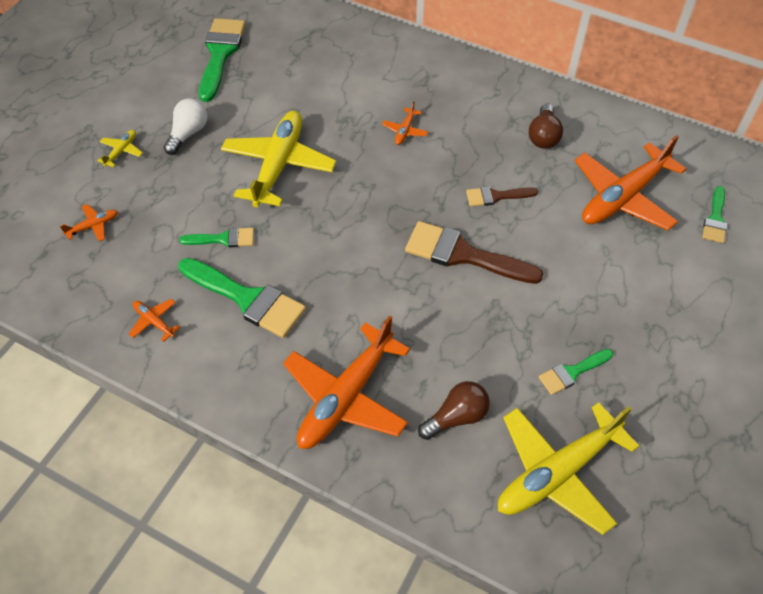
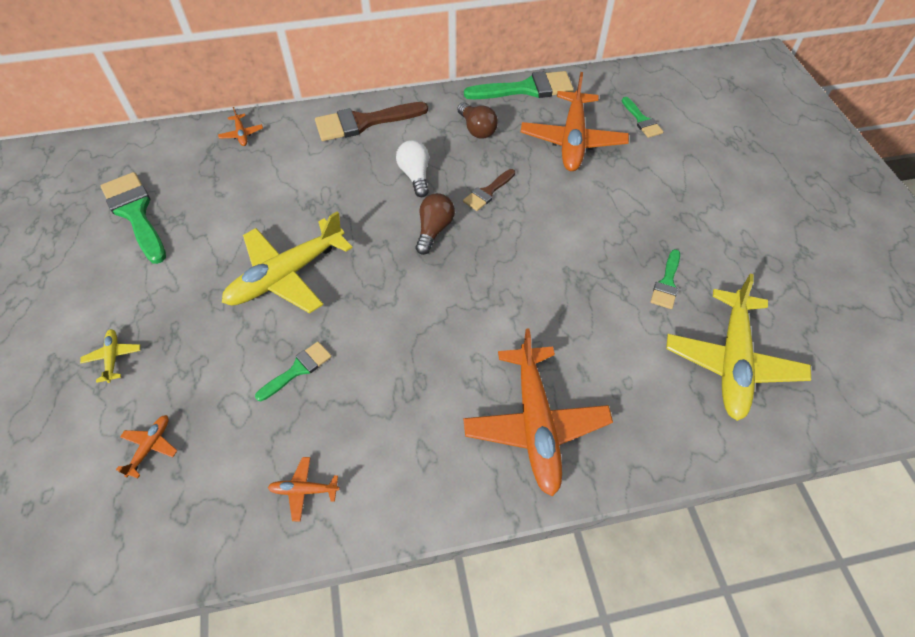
camera: 40 degrees left, 0 degrees up
(188, 133) = (170, 300): white light bulb -> white light bulb (415, 175)
(247, 299) = (372, 405): green brush -> green brush (526, 89)
(278, 165) = (287, 275): yellow plane -> yellow plane turned 105 degrees counterclockwise
(405, 130) = (368, 184): orange plane -> orange plane (241, 134)
(456, 417) = (629, 375): brown light bulb -> brown light bulb (434, 230)
(463, 254) = (508, 250): brown brush -> brown brush (363, 122)

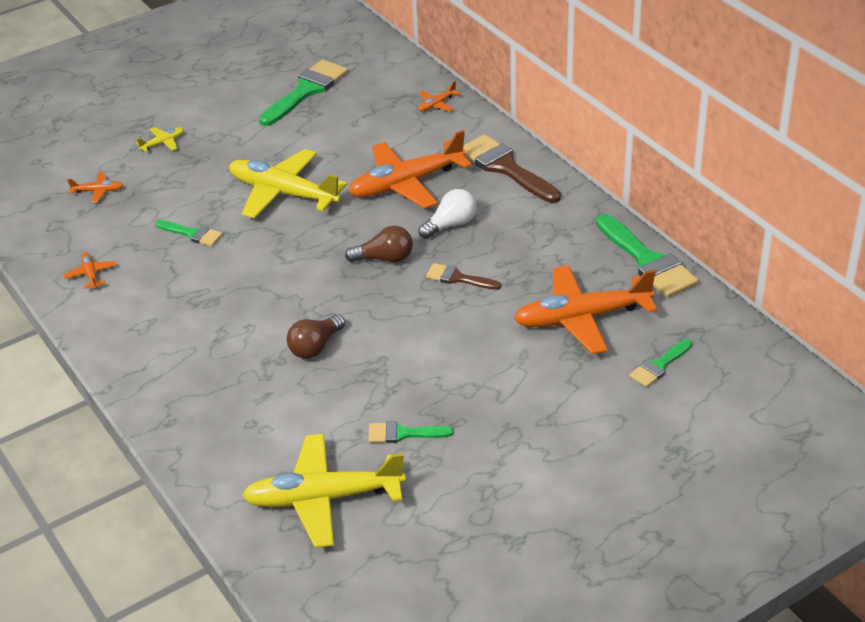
camera: 70 degrees right, 15 degrees down
(477, 129) = (549, 244): brown light bulb -> brown light bulb (315, 347)
(535, 424) = (196, 380): orange plane -> orange plane (407, 183)

